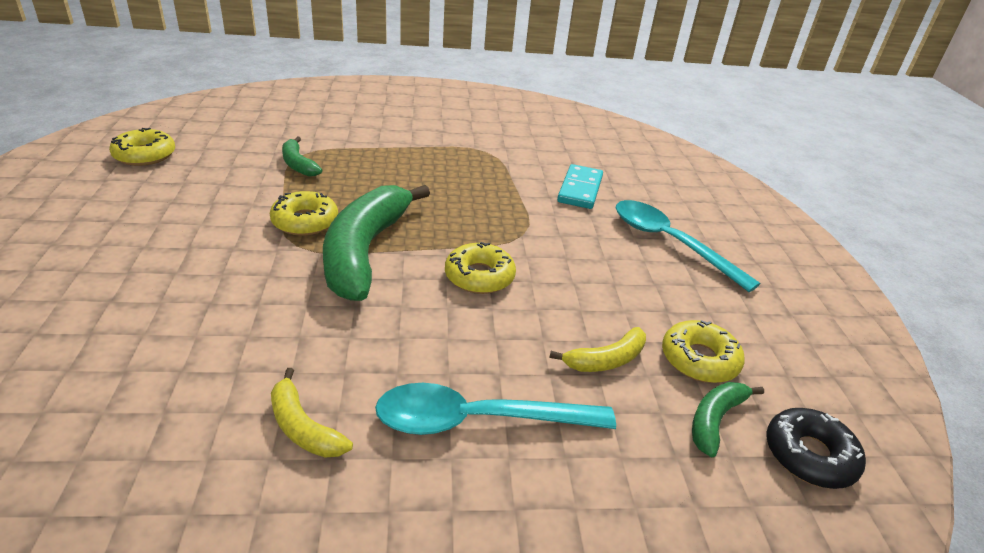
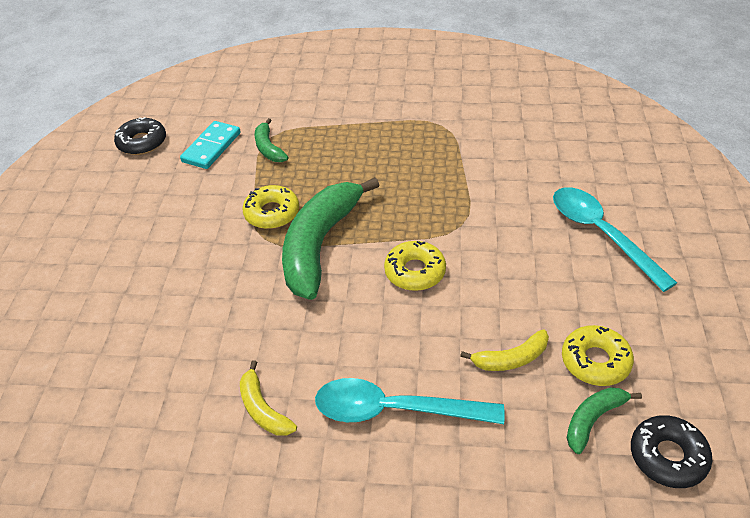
camera: 15 degrees right, 10 degrees up
(145, 155) = (142, 142): yellow donut -> black donut
(580, 189) = (526, 170): turquoise domino -> turquoise domino (211, 147)

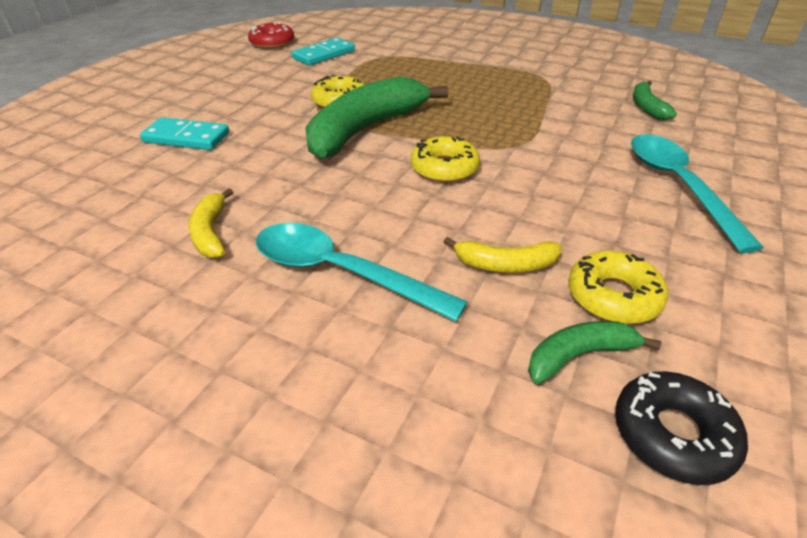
camera: 20 degrees right, 5 degrees down
(142, 142) = (272, 43): black donut -> red donut
(154, 308) = (186, 138): none -> turquoise domino
(268, 148) = (371, 63): green banana -> green banana (647, 107)

